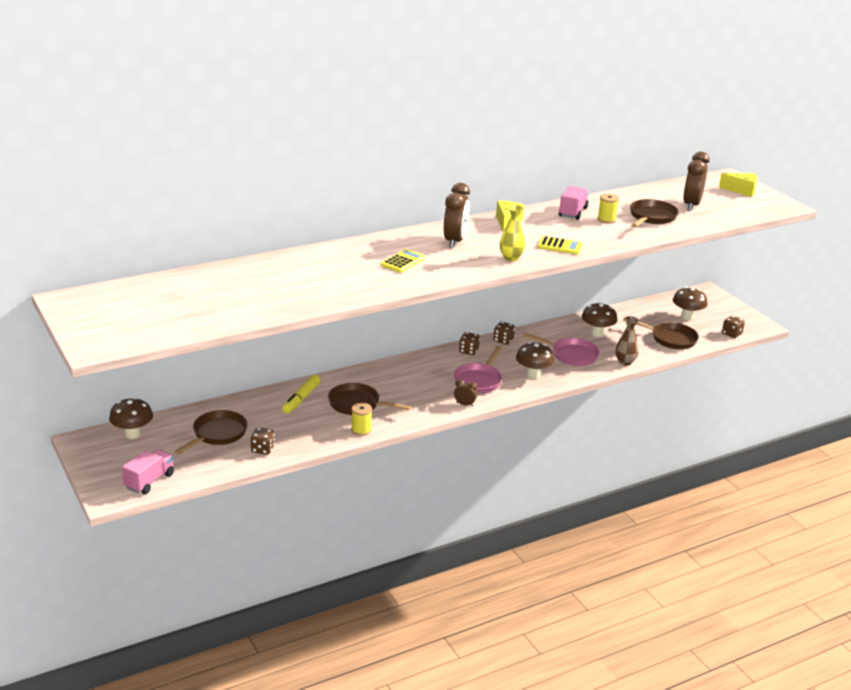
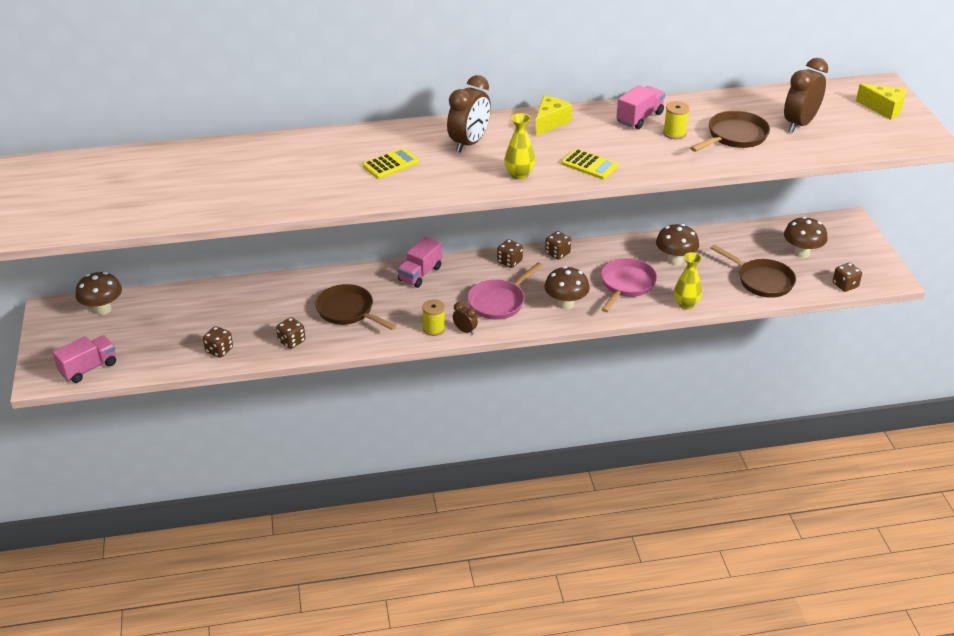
camera: 20 degrees right, 10 degrees up
(217, 434) = (184, 324): brown pan -> none
(301, 399) = (293, 294): yellow marker -> none
(323, 433) = (291, 341): none -> brown dice
(361, 430) = (334, 344): yellow spool -> yellow spool (434, 329)
(400, 369) = (420, 274): none -> pink truck
(571, 355) = (626, 285): pink pan -> pink pan turned 105 degrees counterclockwise
(625, 362) = (686, 304): brown vase -> yellow vase

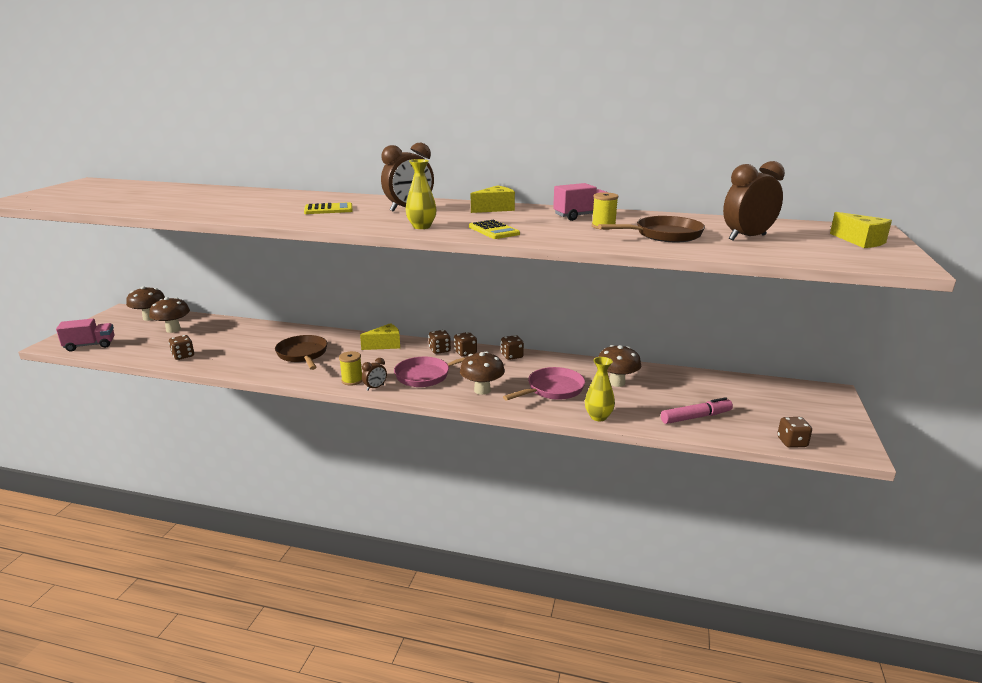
camera: 25 degrees right, 15 degrees down
(291, 341) = (238, 362): brown dice -> brown dice (439, 350)
(420, 274) = (385, 345): pink truck -> yellow cheese
(465, 330) = (375, 387): brown clock -> brown clock turned 75 degrees clockwise
(762, 281) = (695, 417): brown pan -> pink marker
(801, 253) = (757, 405): brown mushroom -> brown mushroom (173, 330)

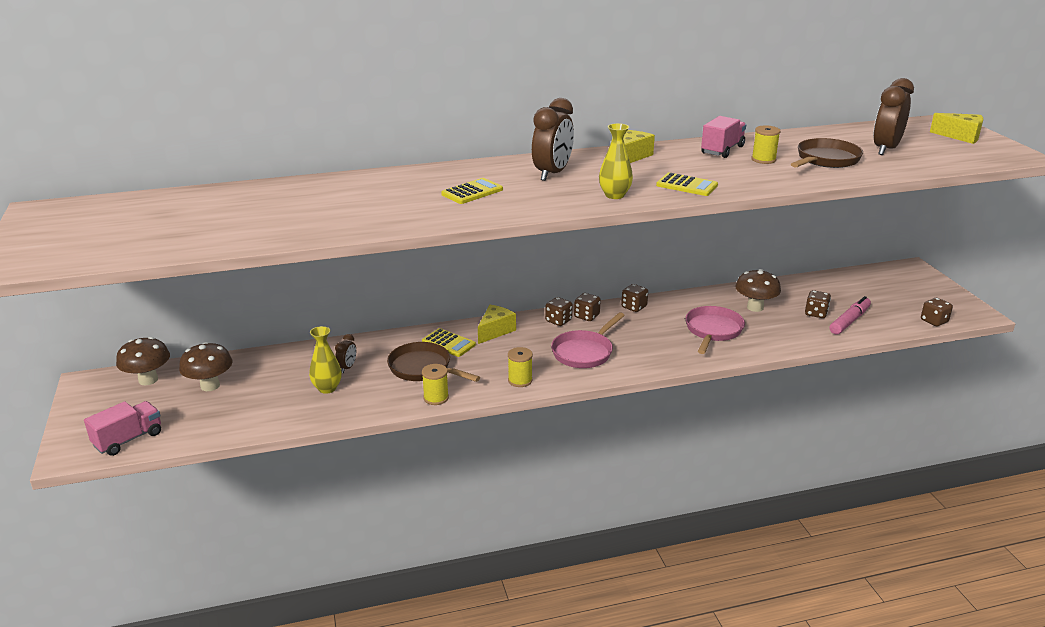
camera: 30 degrees left, 5 degrees up
(183, 356) = (282, 413): brown dice -> brown dice (816, 313)
(282, 374) = (436, 398): none -> yellow spool
(343, 344) = (448, 343): none -> yellow calculator
(375, 387) = (554, 380): brown clock -> brown clock (347, 368)
(482, 390) = (655, 351): brown mushroom -> none
(598, 417) = (780, 345): yellow vase -> yellow vase (327, 388)

